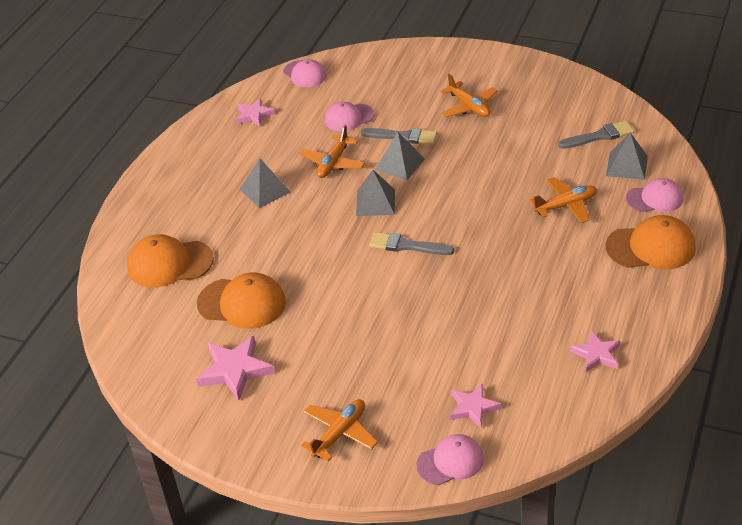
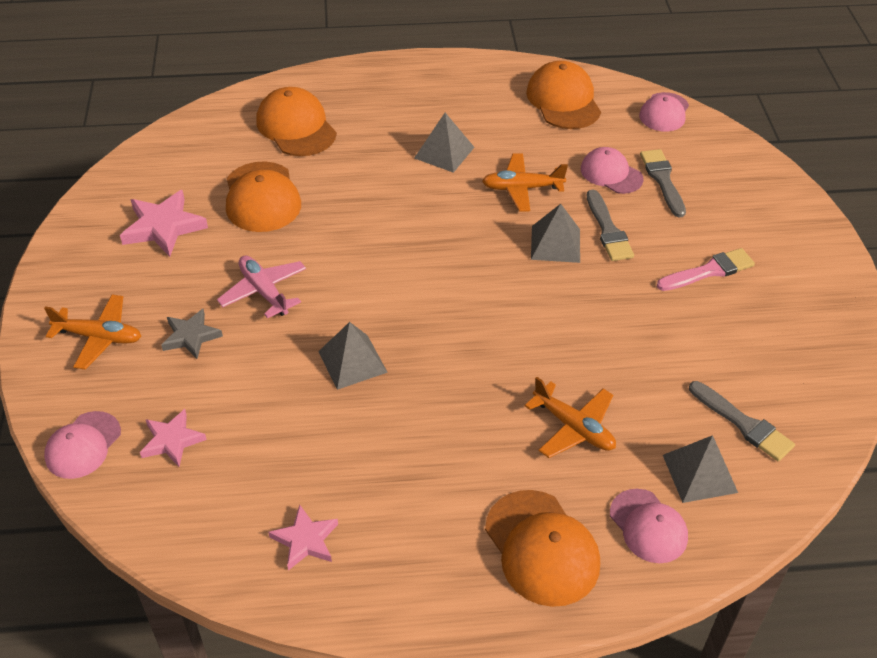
camera: 60 degrees right, 5 degrees up
(254, 115) = (563, 100): pink star -> orange cap
(351, 325) = (264, 292): none -> pink plane
(372, 377) = (191, 336): none -> grey star
(375, 202) = (475, 245): grey pyramid -> grey pyramid (352, 361)
(407, 246) = (415, 296): grey brush -> grey brush (662, 180)
(450, 462) = (83, 445): pink cap -> pink cap turned 75 degrees clockwise
(469, 106) = (709, 271): orange plane -> pink brush

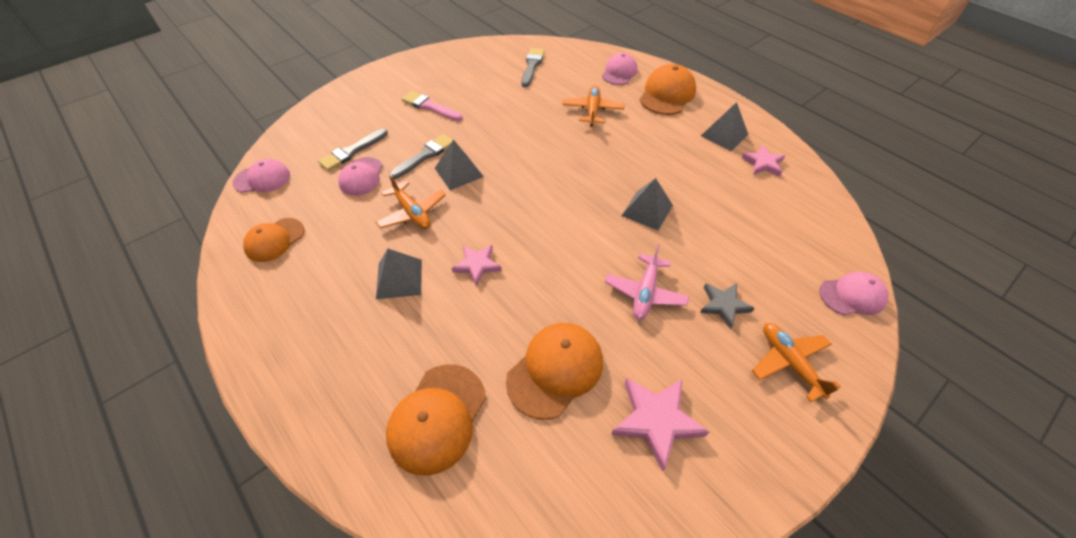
camera: 125 degrees left, 5 degrees up
(172, 440) = (792, 254): pink star -> pink star (477, 265)
(563, 100) = (274, 240): orange cap -> orange cap, size x0.67
(700, 473) = (575, 68): grey pyramid -> grey pyramid (724, 135)

